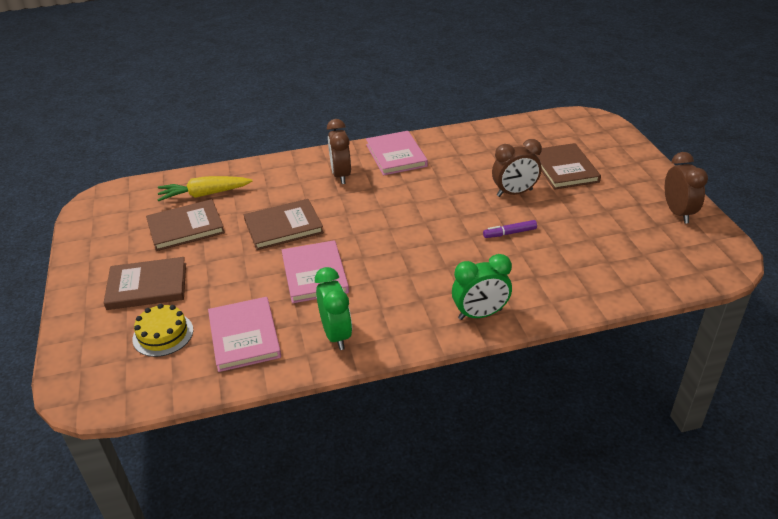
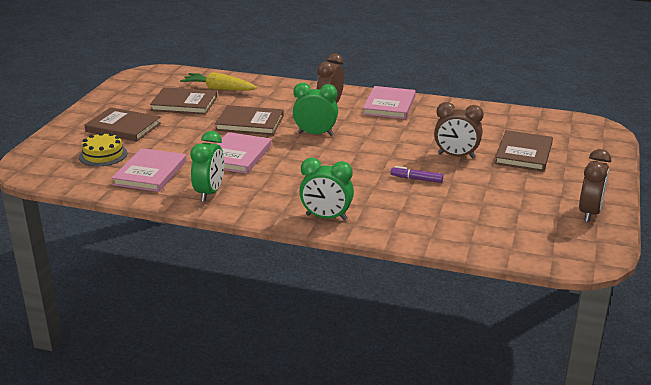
camera: 30 degrees right, 10 degrees down
(363, 215) = (315, 134): none -> green clock

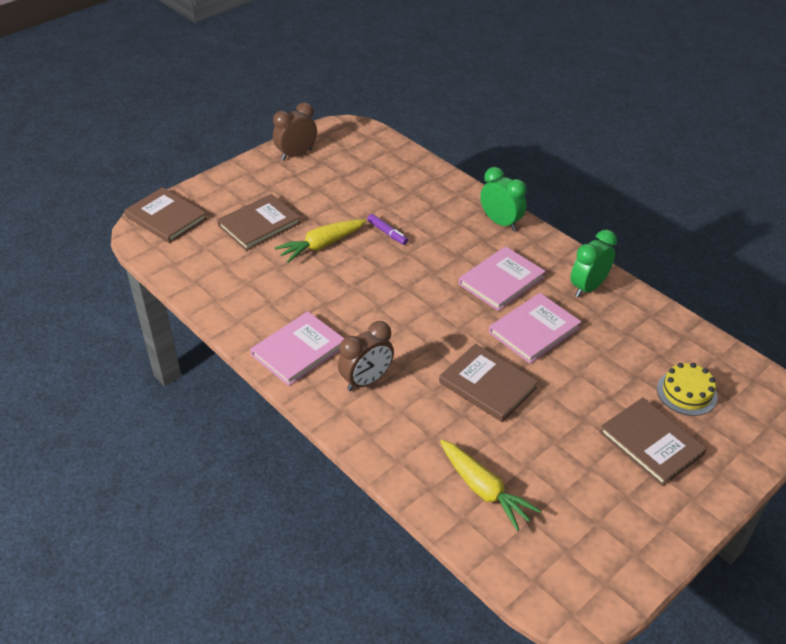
camera: 150 degrees left, 15 degrees up
(150, 173) = (638, 339): pink book -> pink book (501, 281)
(184, 104) = (550, 469): brown book -> brown book (166, 218)
(315, 134) = (427, 333): green clock -> none
(456, 156) = (321, 245): brown clock -> yellow carrot

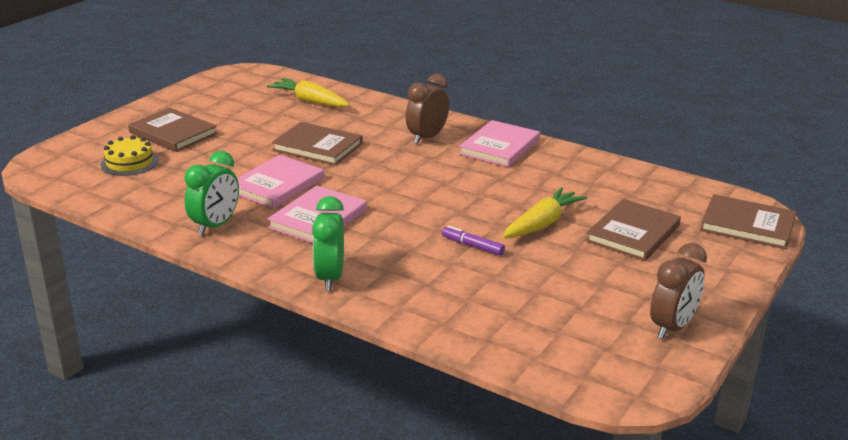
camera: 165 degrees right, 15 degrees down
(500, 222) = (330, 278): green clock -> green clock turned 60 degrees clockwise

